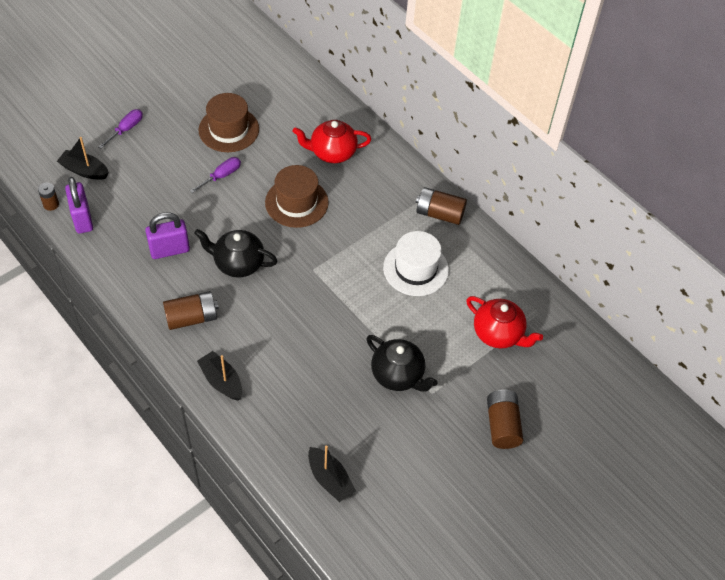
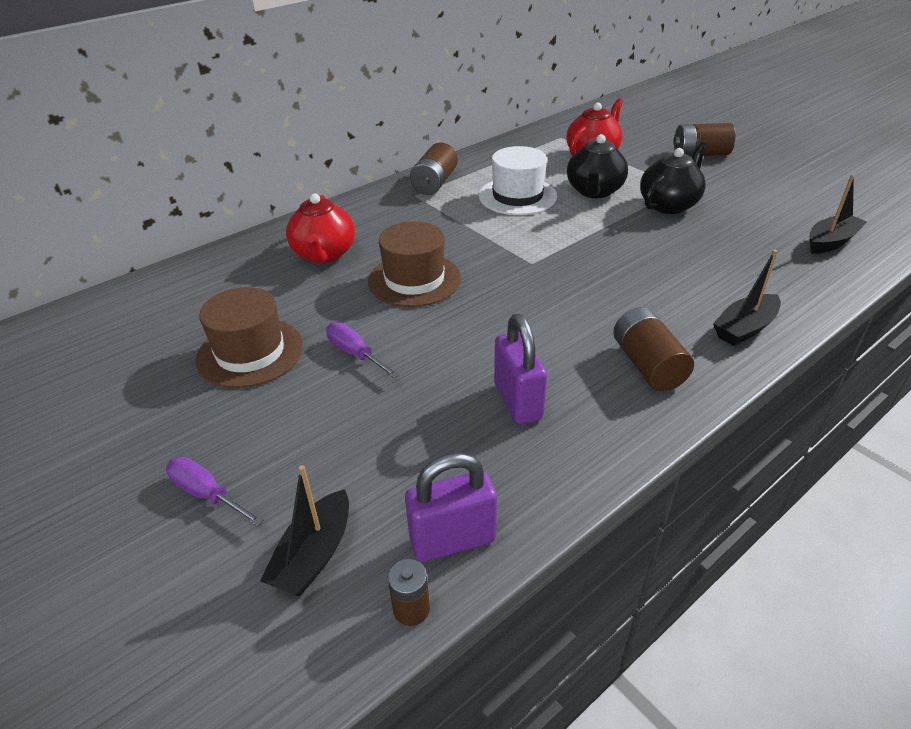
camera: 85 degrees left, 15 degrees down
(238, 263) = (533, 326): black teapot -> black teapot (594, 191)

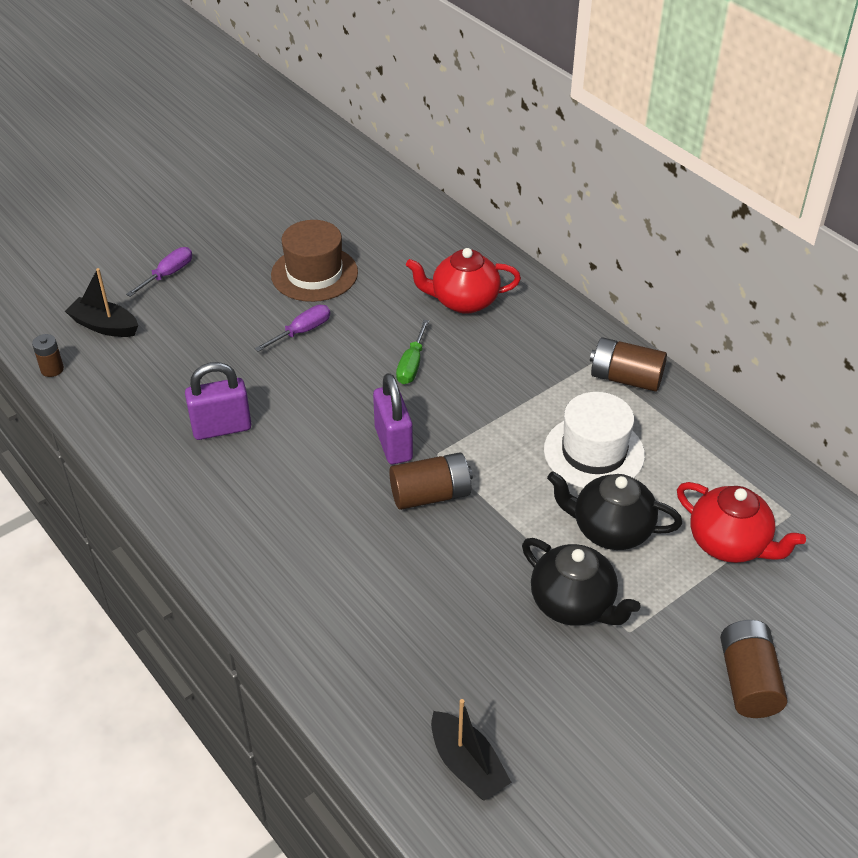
camera: 90 degrees right, 5 degrees up
(414, 280) = (412, 364): brown hat -> green screwdriver
(453, 540) = (96, 387): purple padlock -> purple padlock (393, 444)
(647, 365) = (250, 521): brown battery -> brown battery (430, 495)
(744, 328) = (293, 612): black boat -> none

